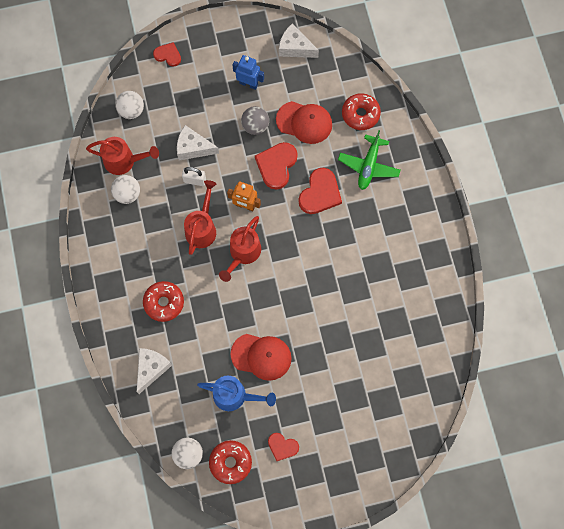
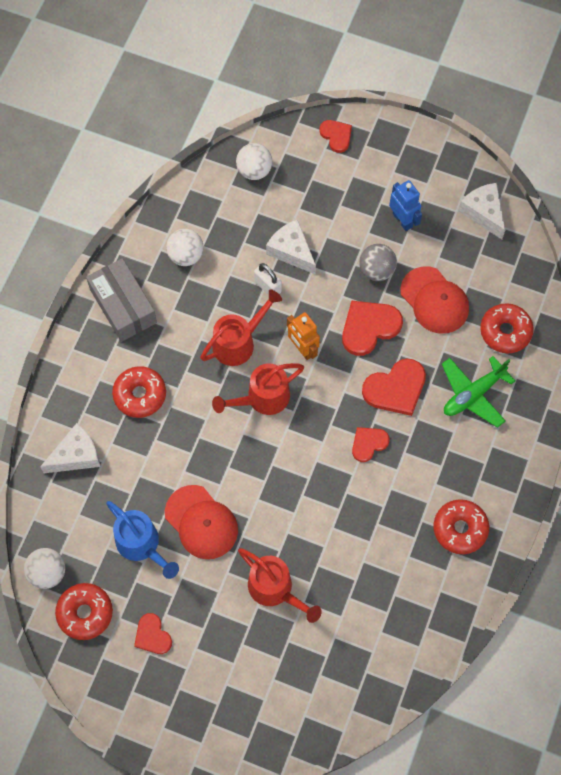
camera: 35 degrees right, 5 degrees down
(111, 253) = (123, 306): none -> grey box
(124, 161) = (207, 218): red watering can -> red watering can (275, 590)
(328, 238) = (368, 443): none -> red heart
(419, 254) = (460, 529): none -> red donut

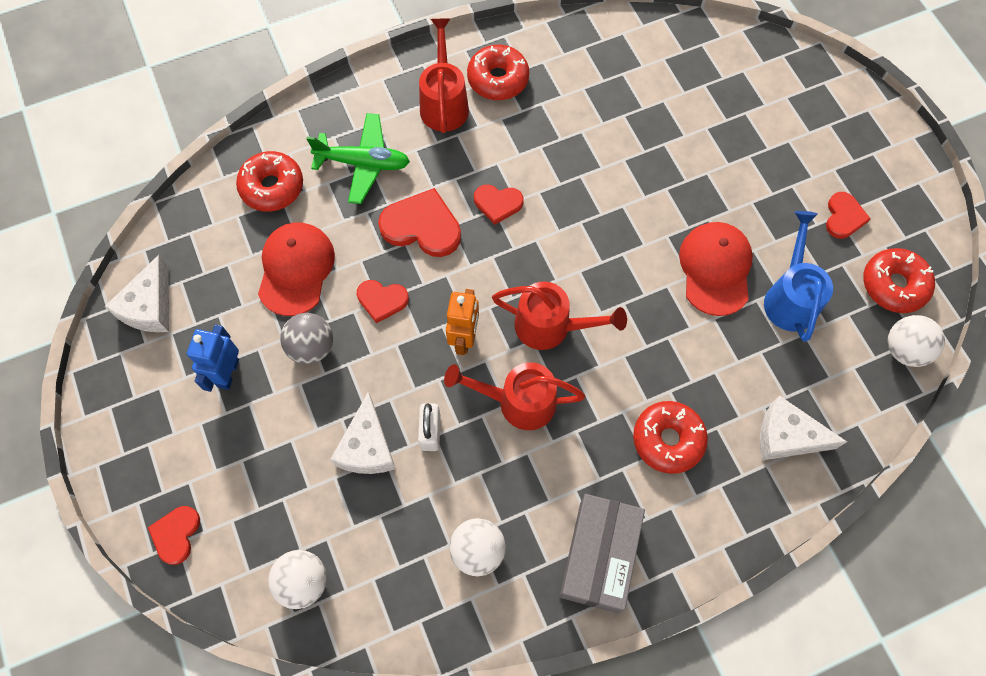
camera: 135 degrees left, 0 degrees up
(275, 590) = (700, 163): red watering can -> red watering can (444, 103)
(369, 327) = (382, 300): red heart -> red heart, size x0.60

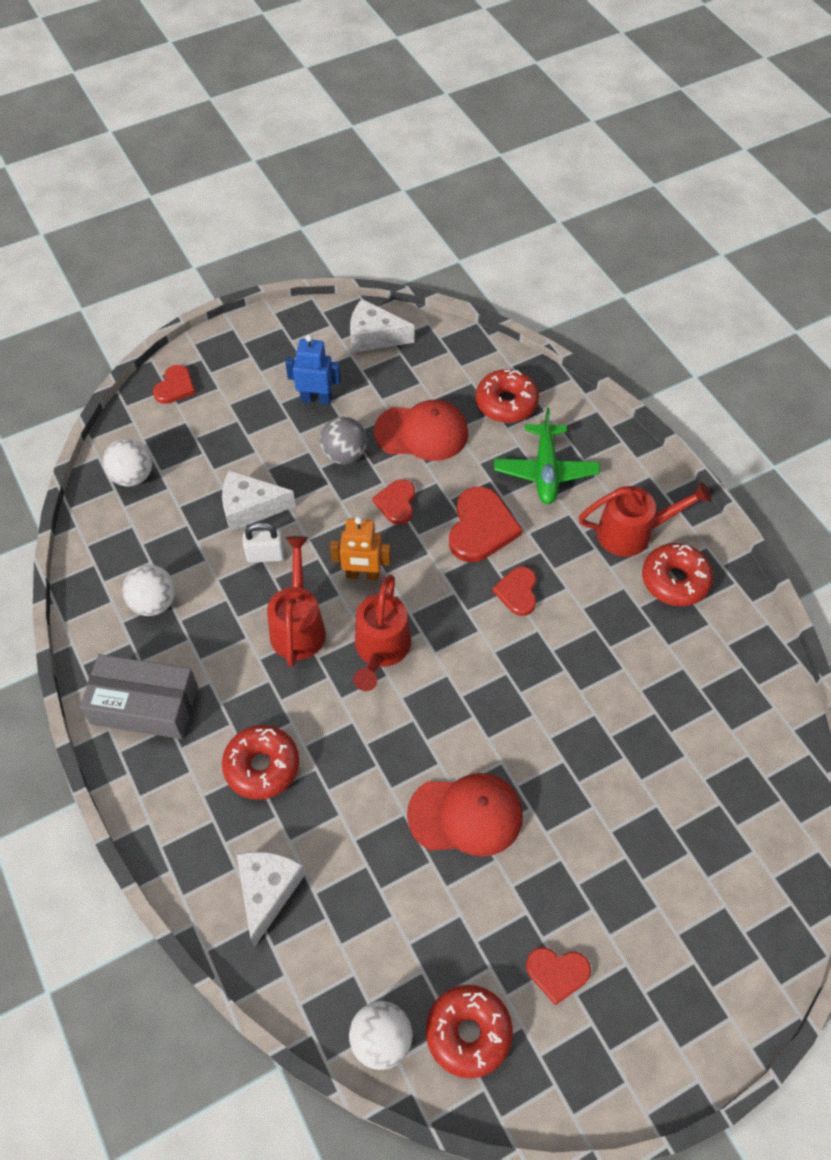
camera: 85 degrees right, 10 degrees down
(176, 534) = (175, 387): red heart -> red heart turned 105 degrees clockwise
(790, 297) = (439, 900): blue watering can -> none

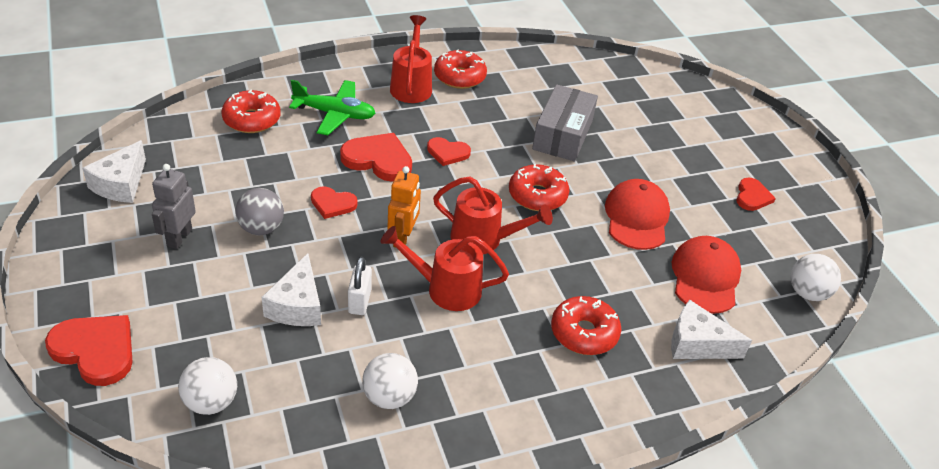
camera: 85 degrees left, 15 degrees down
(145, 705) = (508, 415): grey box -> grey box (562, 135)
(175, 387) = (95, 350): red heart -> red heart, size x1.65
(316, 399) = (179, 237): blue robot -> grey robot
(422, 433) = (259, 174): red cap -> red cap (705, 277)
(468, 1033) = (797, 247): red donut -> red donut (537, 195)

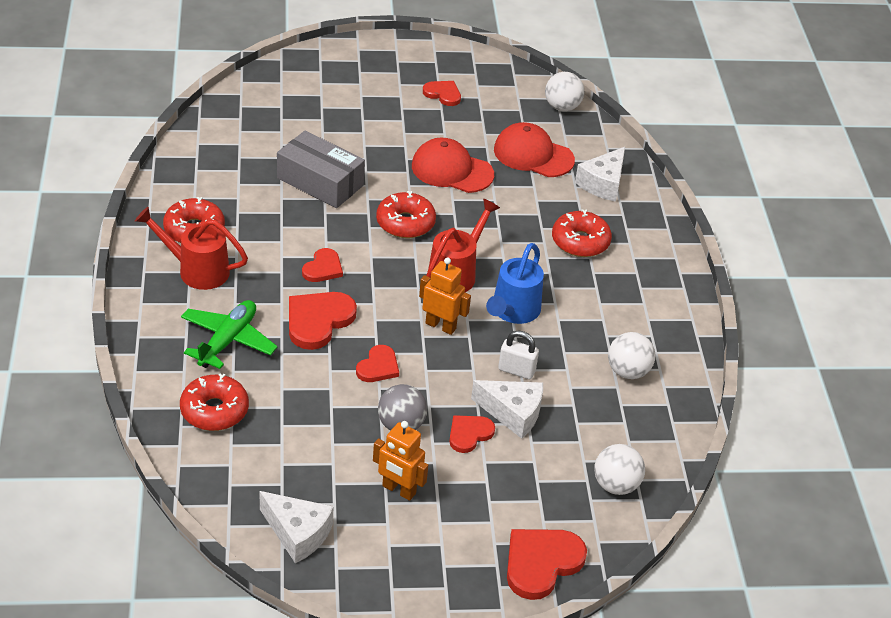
camera: 75 degrees left, 0 degrees up
(179, 237) = (398, 490): grey robot -> orange robot
(260, 276) = (469, 434): none -> red heart
(445, 289) = (513, 311): red watering can -> blue watering can

